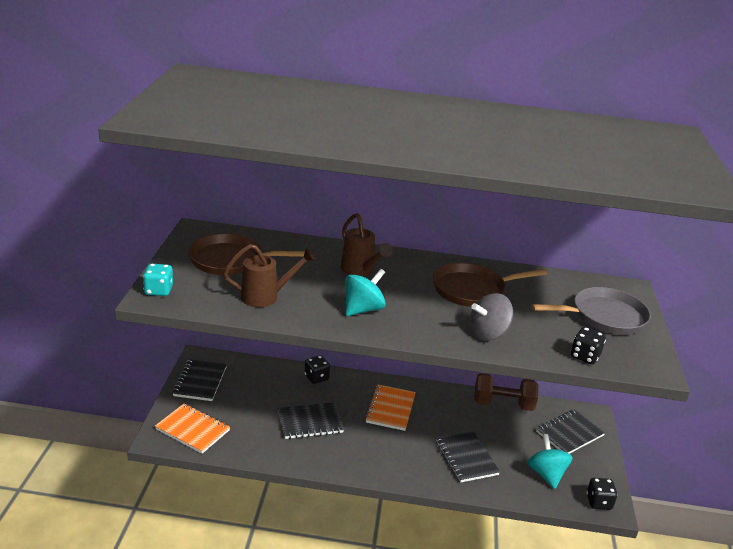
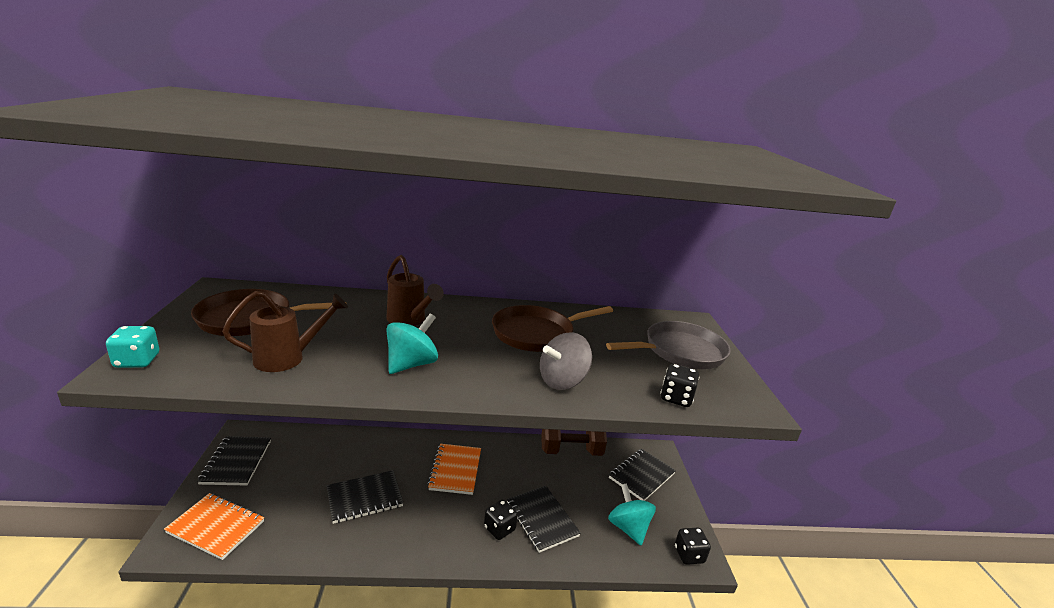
camera: 10 degrees left, 5 degrees down
(316, 377) = (374, 443): black dice -> black dice (499, 529)

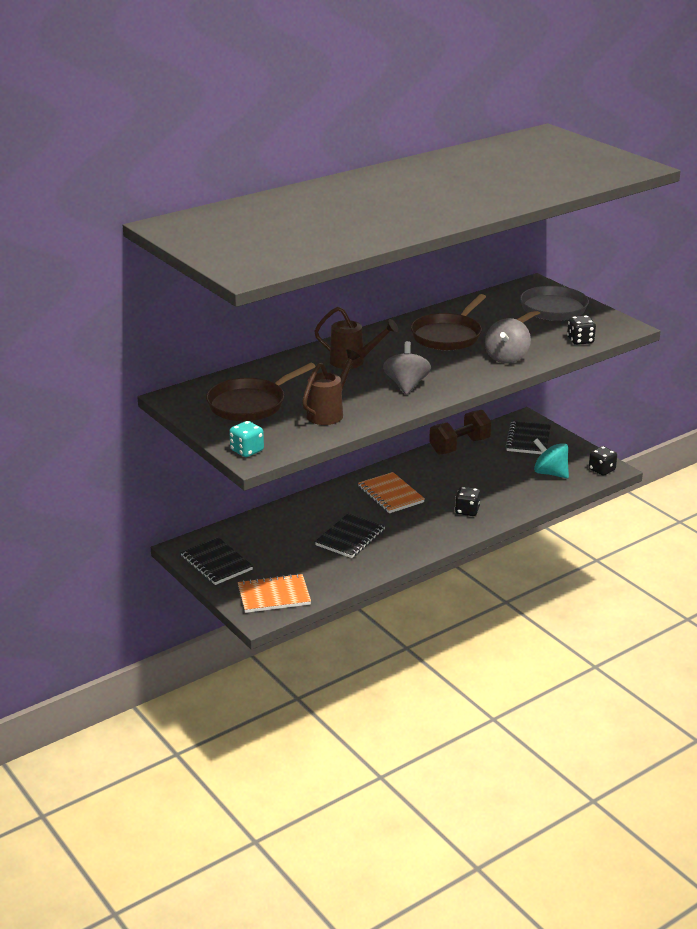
camera: 30 degrees left, 5 degrees up
(411, 364) = (406, 385): turquoise spinning top -> grey spinning top
(542, 519) = (488, 494): black notebook -> none

